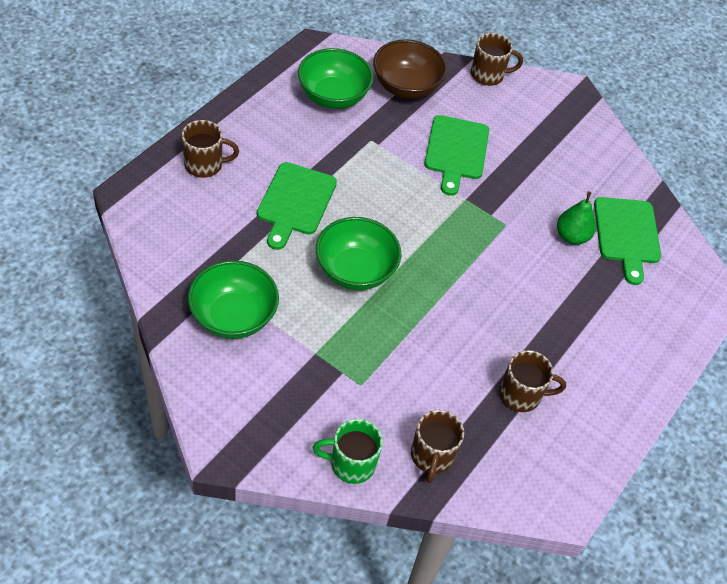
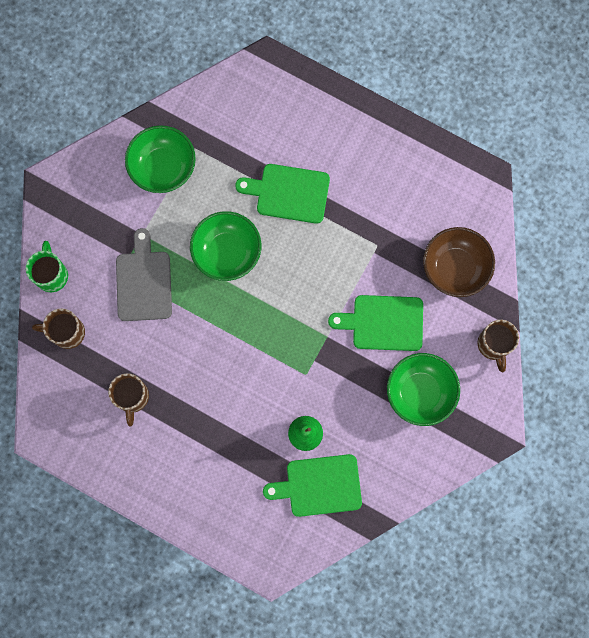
camera: 90 degrees right, 25 degrees up
(205, 165) = (312, 113): brown mug -> none
(333, 96) = (423, 204): green bowl -> green bowl (420, 392)
(377, 360) = (144, 282): none -> grey cutting board

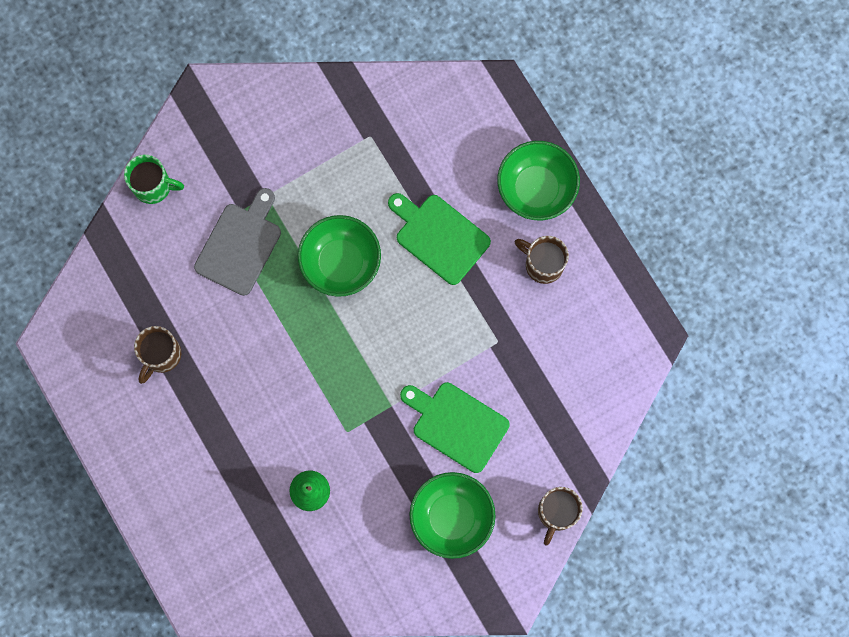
camera: 30 degrees right, 0 degrees up
(52, 275) = (153, 186): green mug -> green mug turned 75 degrees clockwise
(67, 332) = (135, 253): brown mug -> brown mug (543, 264)
(163, 168) = (327, 139): green bowl -> green bowl (536, 188)
(319, 485) = (294, 551): green cutting board -> none
(455, 268) = (564, 410): brown bowl -> none

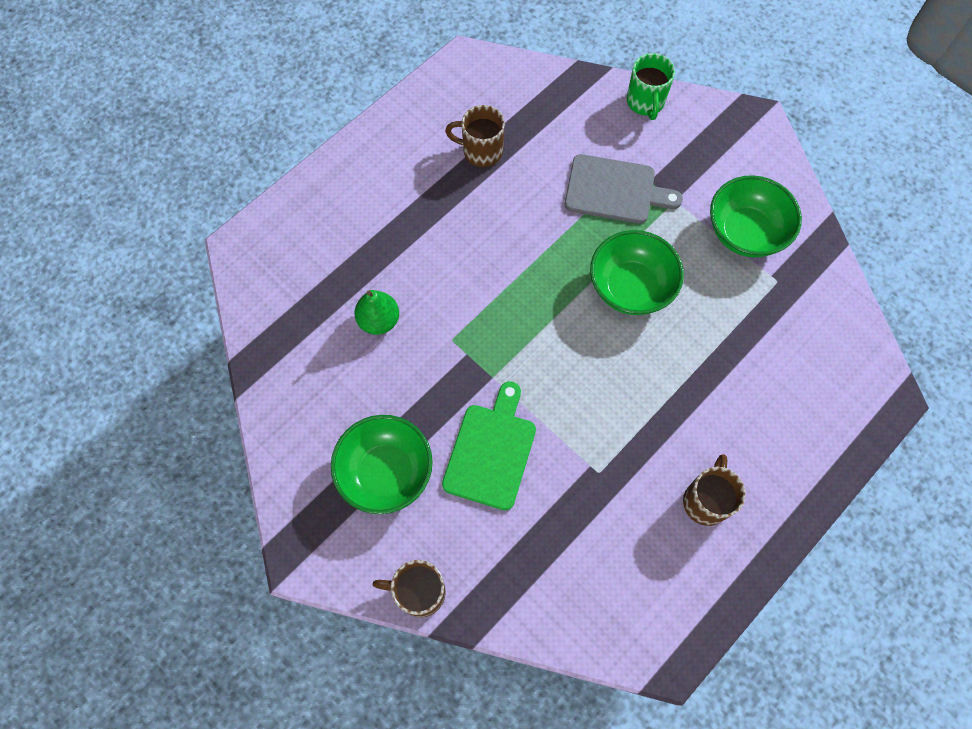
camera: 75 degrees right, 10 degrees down
(439, 236) = (695, 379): green cutting board -> none
(536, 188) = (791, 470): green bowl -> green bowl (745, 232)

